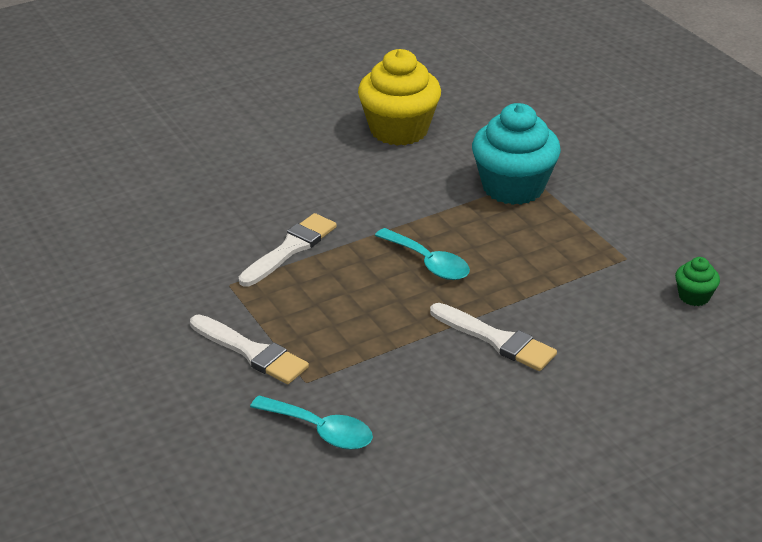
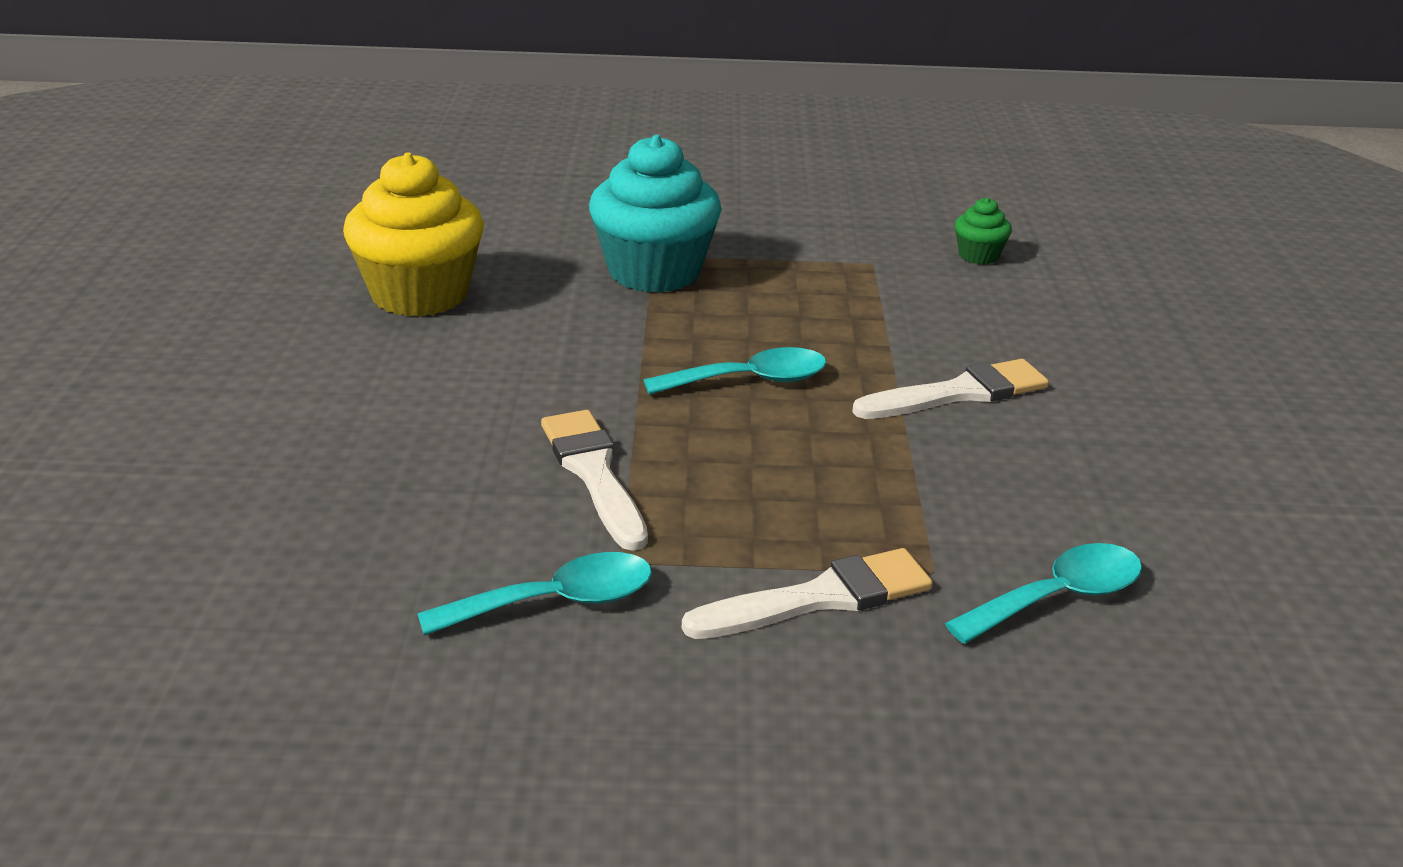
camera: 60 degrees left, 5 degrees down
(183, 278) = (556, 602): none -> turquoise spoon

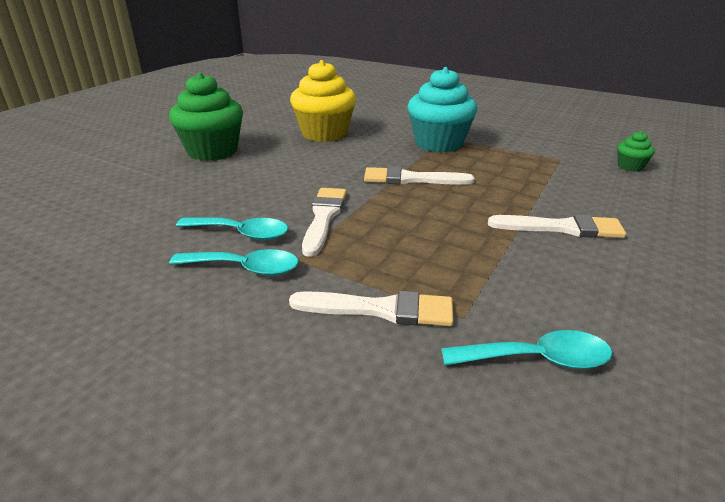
camera: 30 degrees right, 0 degrees up
(227, 388) = (213, 151): none -> green cupcake
(671, 360) = (411, 179): none -> white brush
(750, 380) = (443, 196): turquoise spoon -> turquoise spoon (241, 233)

